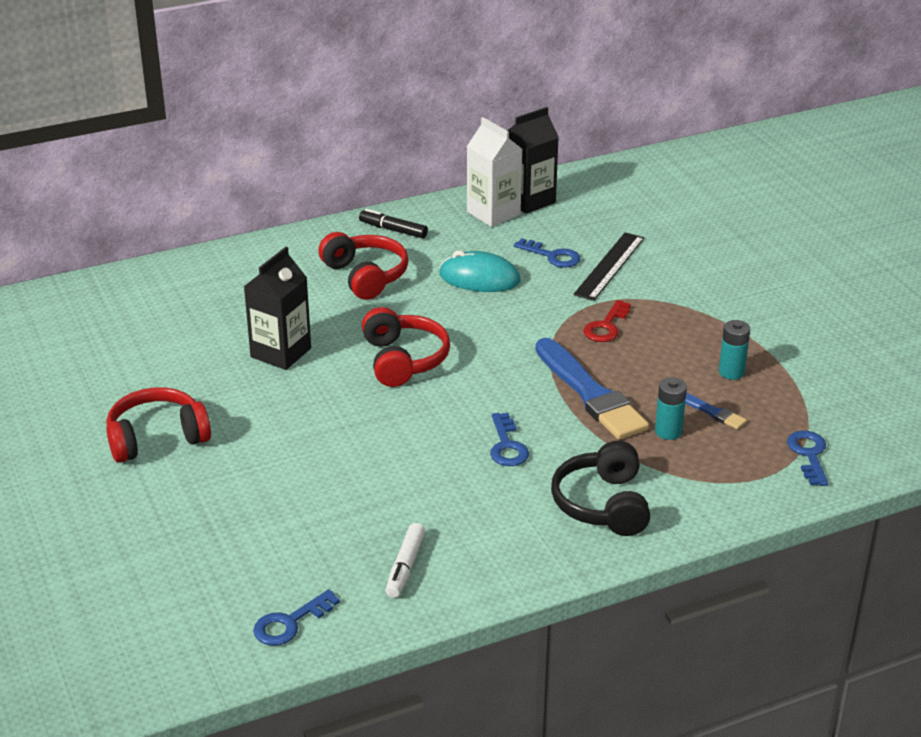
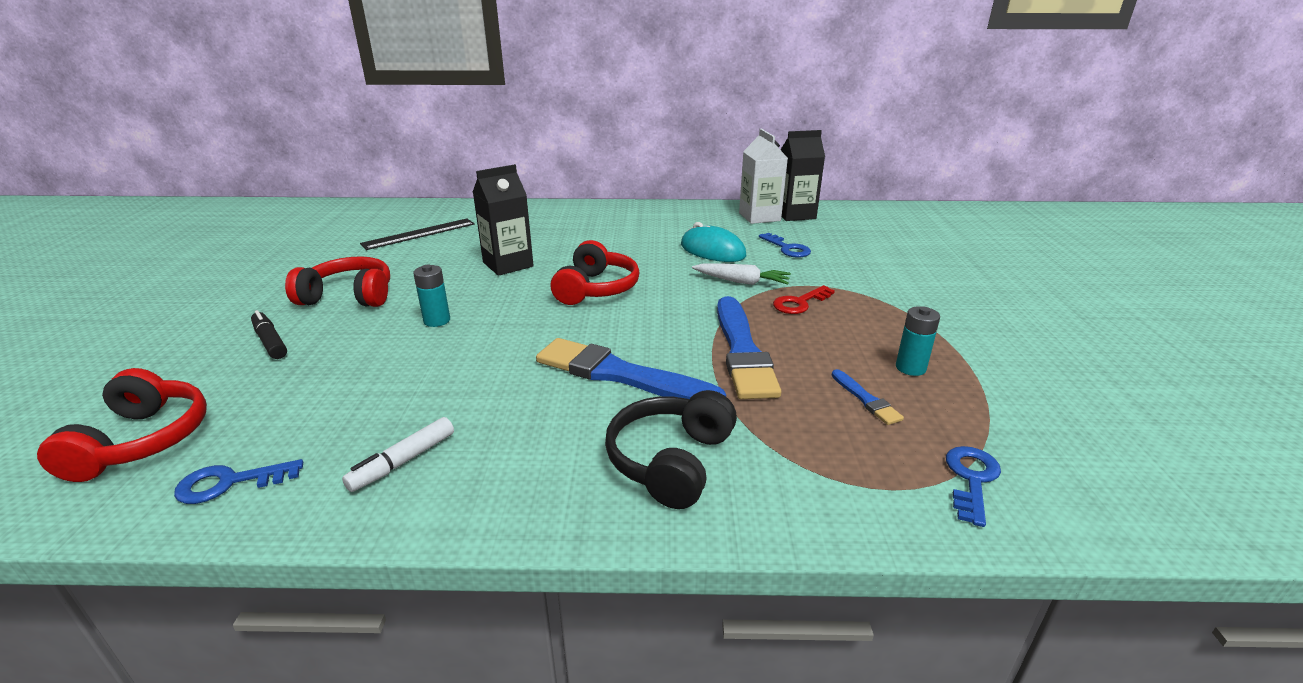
camera: 25 degrees right, 5 degrees down
(365, 276) = (624, 234): red headphones -> red headphones (142, 441)
(393, 230) = (672, 213): black marker -> black marker (270, 341)
(507, 446) = (620, 375): blue key -> blue brush
(537, 314) = (741, 282): none -> white carrot
(609, 266) = (834, 263): black ruler -> black ruler (419, 234)
(668, 431) = (802, 406): turquoise battery -> turquoise battery (437, 321)

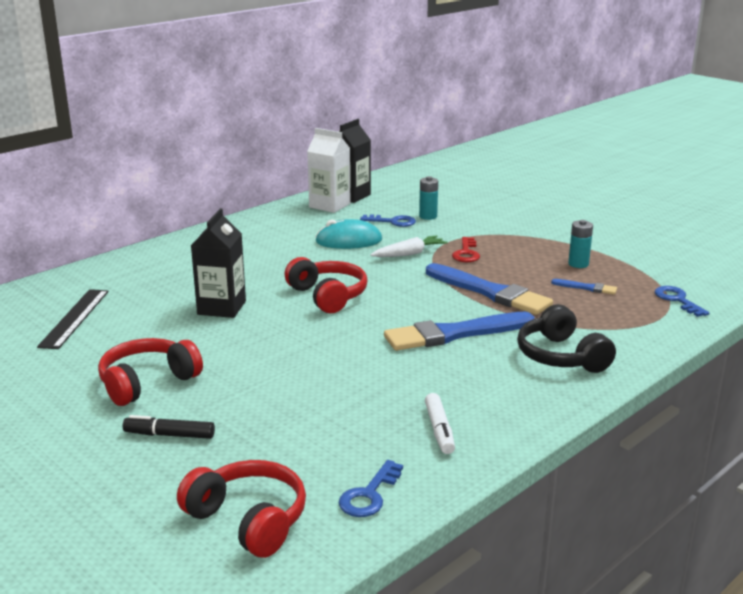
camera: 45 degrees left, 5 degrees down
(437, 321) = (265, 363): turquoise battery -> turquoise battery (428, 216)

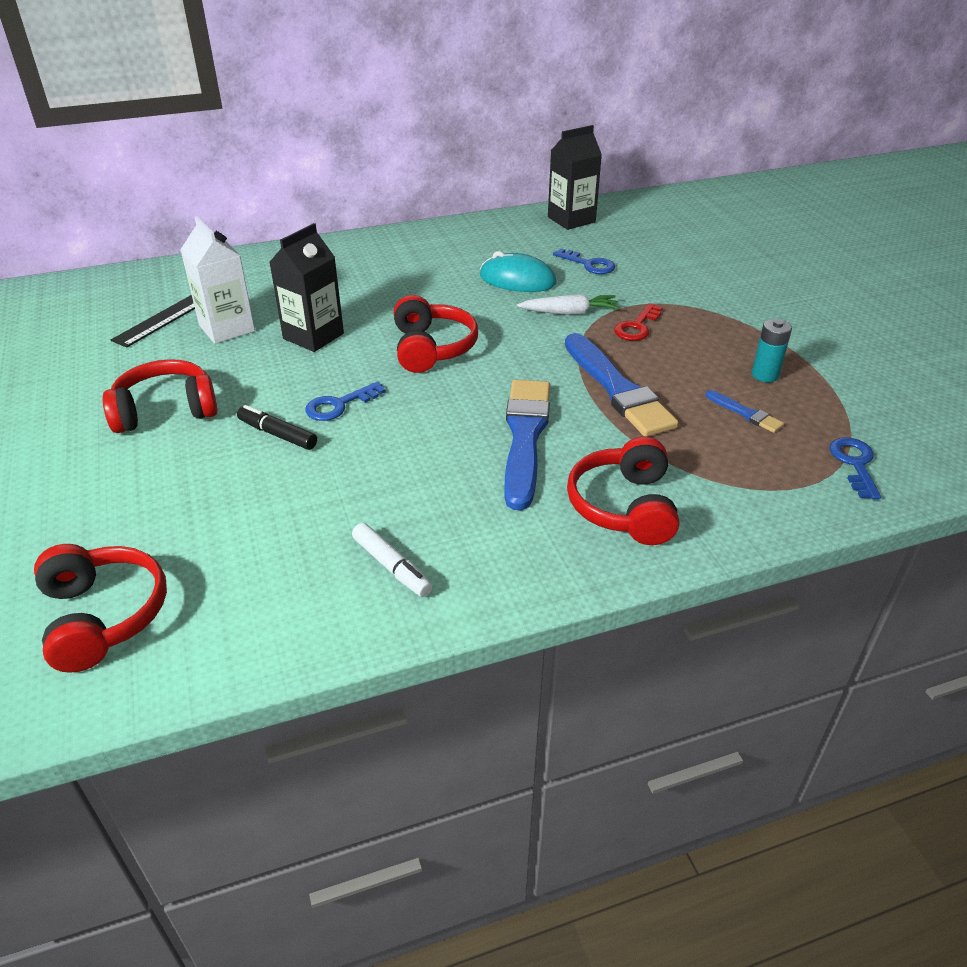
camera: 25 degrees right, 15 degrees up
(169, 435) = (128, 482): black marker -> black marker (277, 434)
(329, 205) = (537, 228): white carton -> white carton (227, 328)
(369, 495) = (243, 629): blue key -> blue key (339, 405)
(428, 216) = (636, 265): turquoise battery -> none
(439, 430) = (392, 566): white marker -> white marker turned 60 degrees counterclockwise
(454, 334) = (525, 437): blue brush -> blue brush turned 90 degrees clockwise
(561, 356) = (624, 506): black headphones -> red headphones

